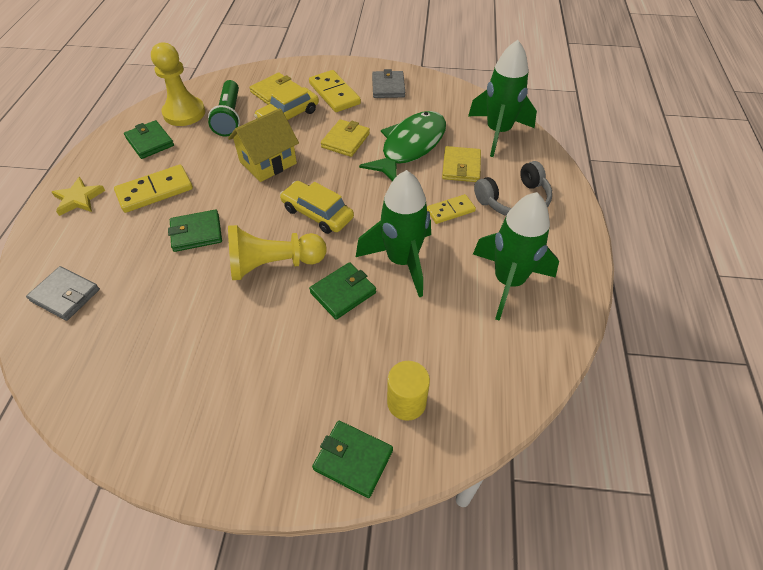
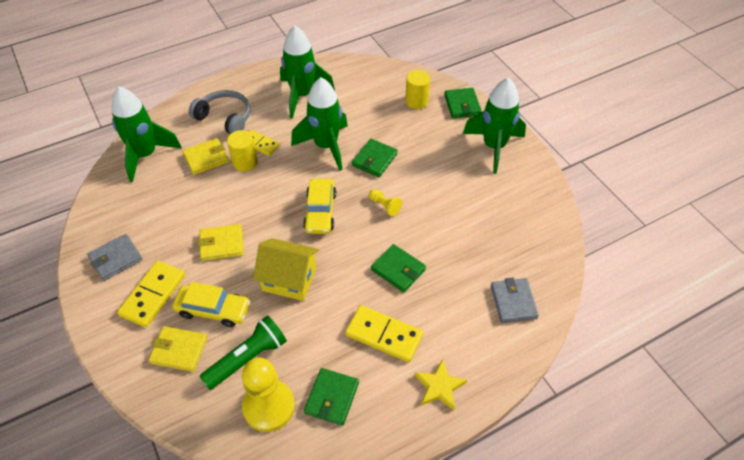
camera: 125 degrees left, 0 degrees up
(245, 438) = (494, 147): none -> green rocket
(274, 264) = (384, 206): yellow pawn -> yellow pawn, size x0.47
(343, 292) = (374, 160): green wallet -> green wallet turned 75 degrees counterclockwise
(410, 146) = (201, 198): green fish -> none
(432, 190) = (245, 162): none -> yellow cylinder

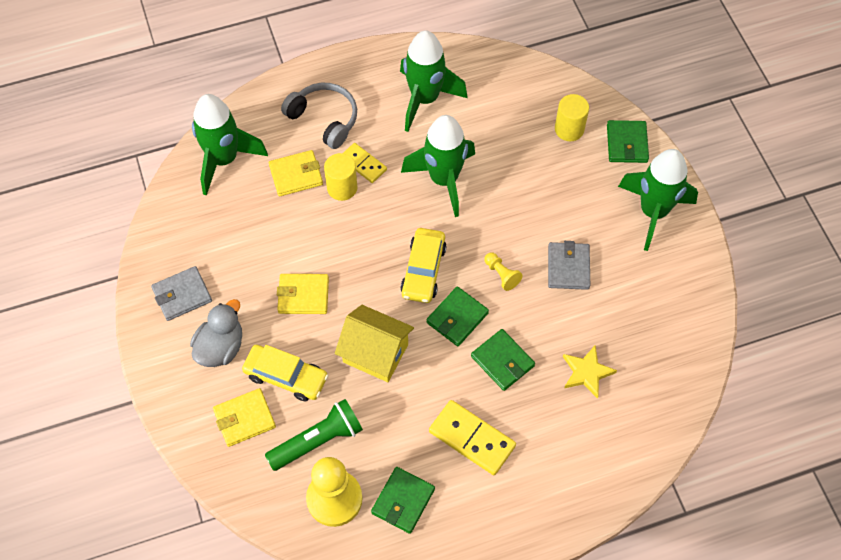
camera: 10 degrees right, 10 degrees up
(153, 295) = (220, 347): yellow domino -> grey duck
(179, 350) = (244, 419): yellow wallet -> yellow wallet turned 45 degrees counterclockwise
(374, 160) = (500, 208): green wallet -> green wallet (457, 318)
(439, 386) = (522, 508): yellow star -> yellow star (586, 372)
(513, 302) = (627, 423): grey wallet -> grey wallet (568, 267)

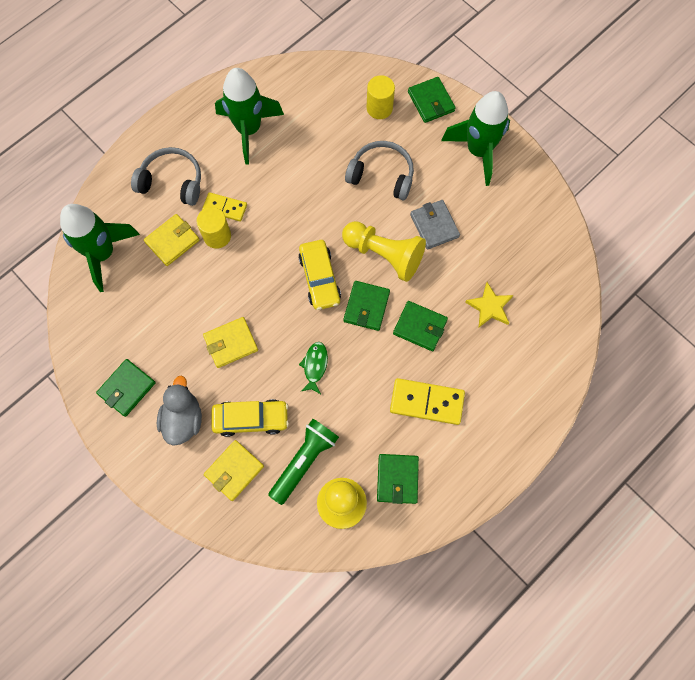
camera: 25 degrees left, 10 degrees up
(182, 295) = (127, 388): grey wallet -> green wallet
(375, 353) = (315, 366): yellow house -> green fish
(444, 180) = (298, 193): green rocket -> none
(501, 275) = (384, 255): yellow pawn -> yellow pawn, size x2.15
(538, 195) = (382, 175): none -> grey headphones

